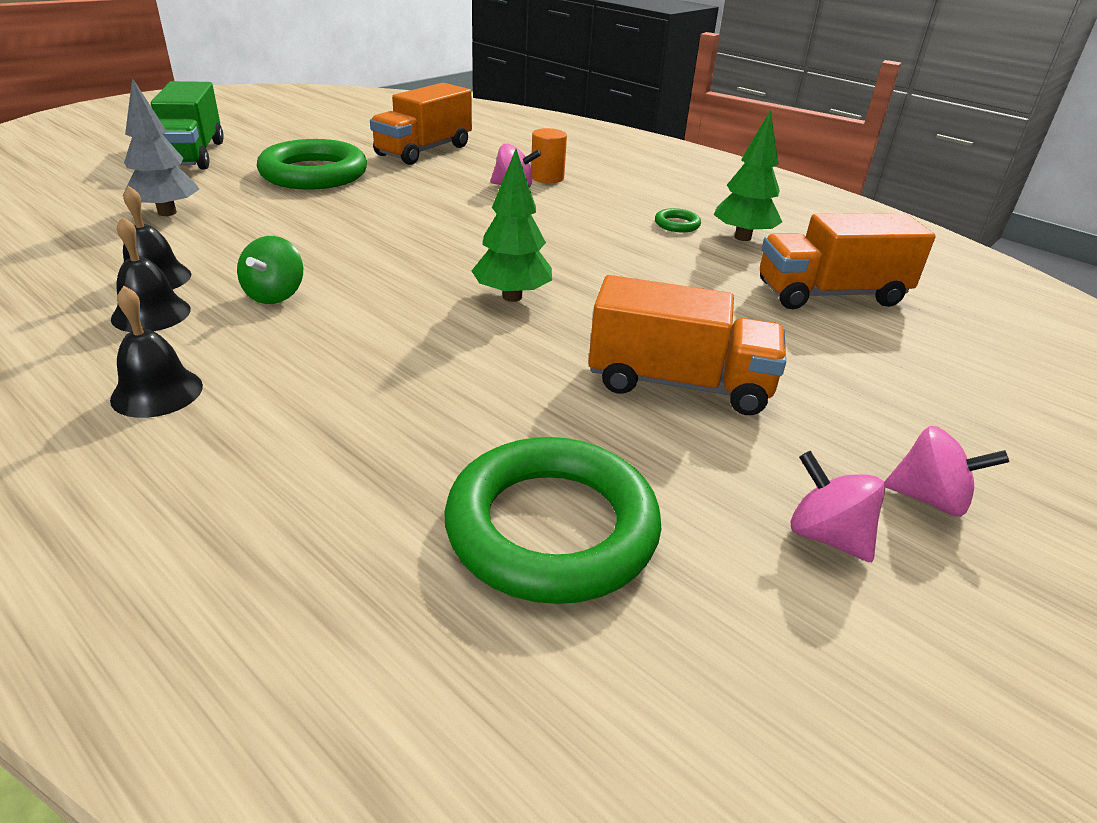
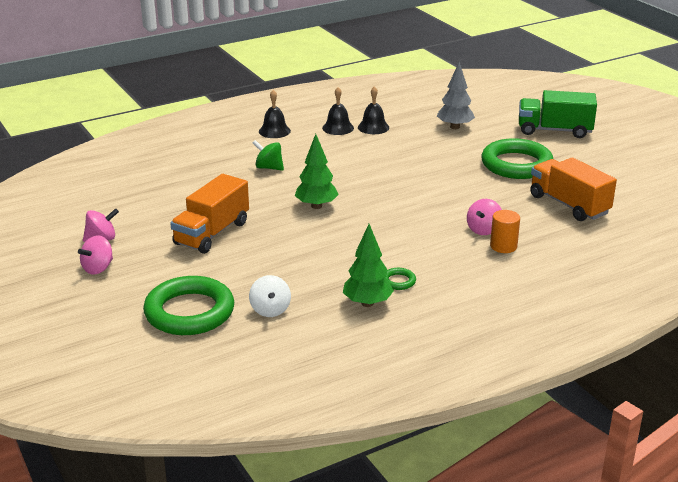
camera: 110 degrees right, 5 degrees down
(275, 295) = (344, 151): green spinning top -> green spinning top (269, 168)
(552, 528) = (149, 190): green ring -> green ring (189, 312)
(830, 294) = (270, 310): orange truck -> white spinning top

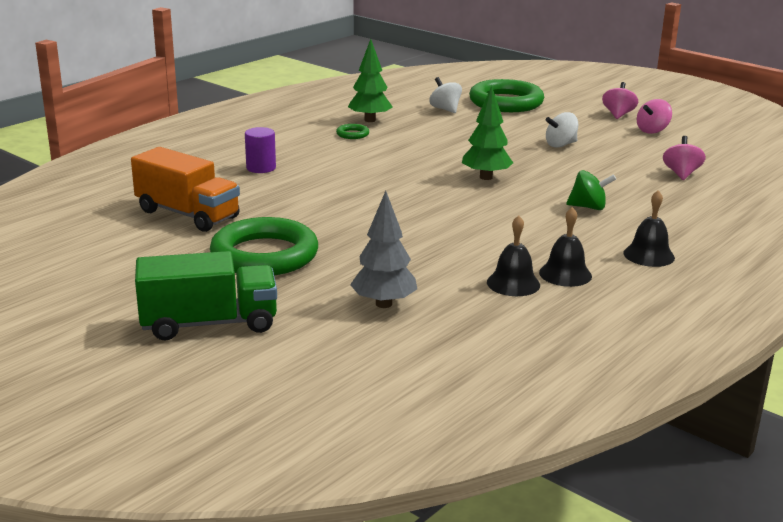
camera: 160 degrees right, 5 degrees down
(212, 233) = (560, 145): orange truck -> white spinning top
(483, 230) = (287, 178): pink spinning top -> pink spinning top (681, 174)
(503, 246) = (261, 168): orange cylinder -> purple cylinder

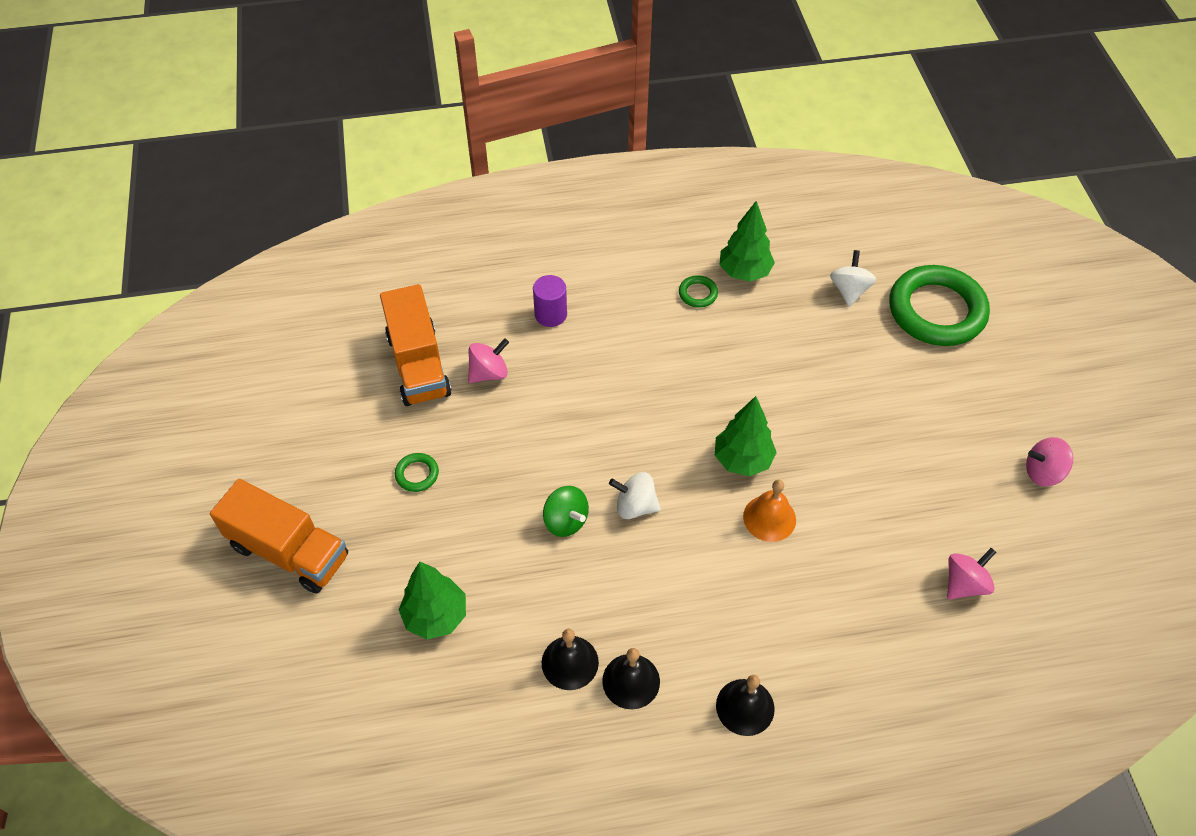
camera: 40 degrees right, 30 degrees up
(209, 323) = (289, 551): green truck -> orange truck
(264, 255) = (417, 474): green ring -> green ring, size x0.40
(383, 304) = (435, 616): grey tree -> green tree
(539, 190) = (769, 518): none -> orange bell
(560, 145) = (895, 441): white spinning top -> white spinning top (635, 506)
(588, 207) = (784, 582): green spinning top -> green spinning top (566, 521)
(618, 115) = (1043, 412): pink spinning top -> pink spinning top (489, 373)

